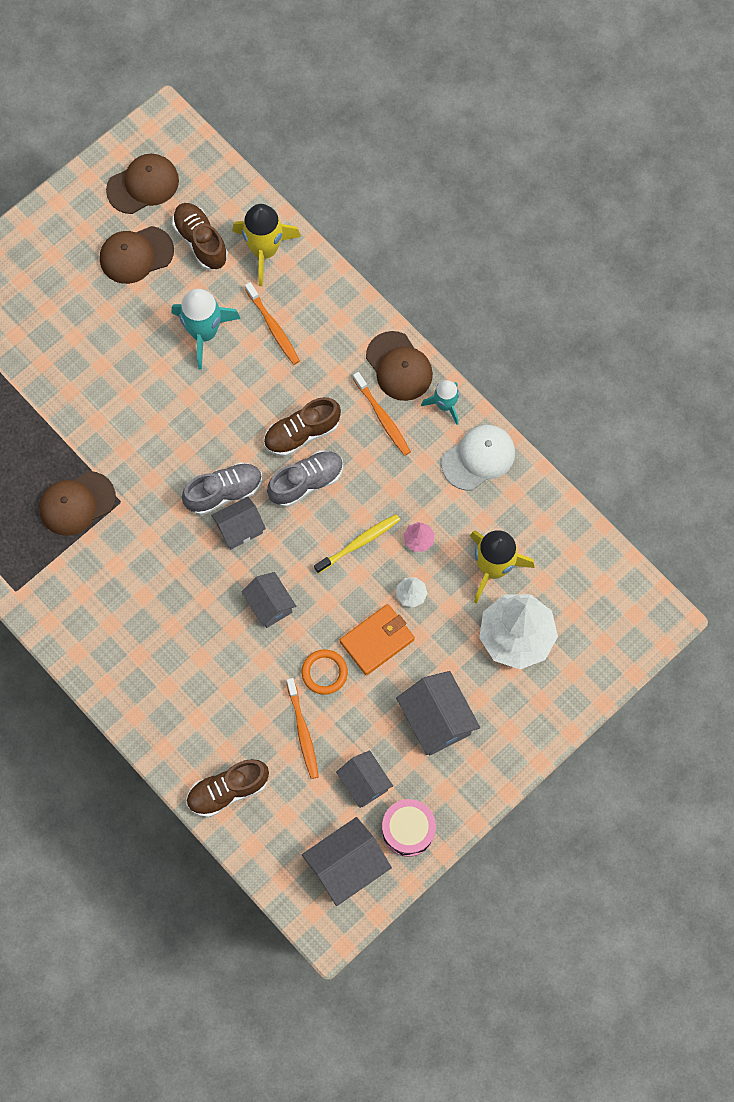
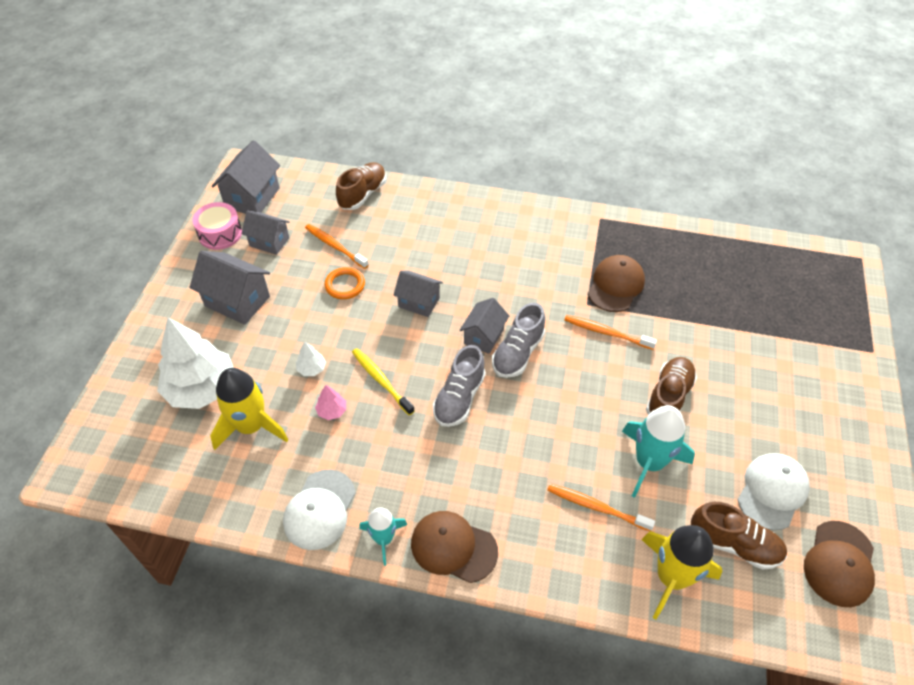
camera: 145 degrees right, 20 degrees down
(136, 255) = (772, 492): brown cap -> white cap
(301, 433) = (494, 433): brown shoe -> brown shoe (668, 397)
(359, 543) = (381, 380): yellow toothbrush -> yellow toothbrush turned 120 degrees clockwise
(377, 640) = (318, 324): orange wallet -> none
(383, 418) = (434, 490): orange toothbrush -> orange toothbrush (606, 332)

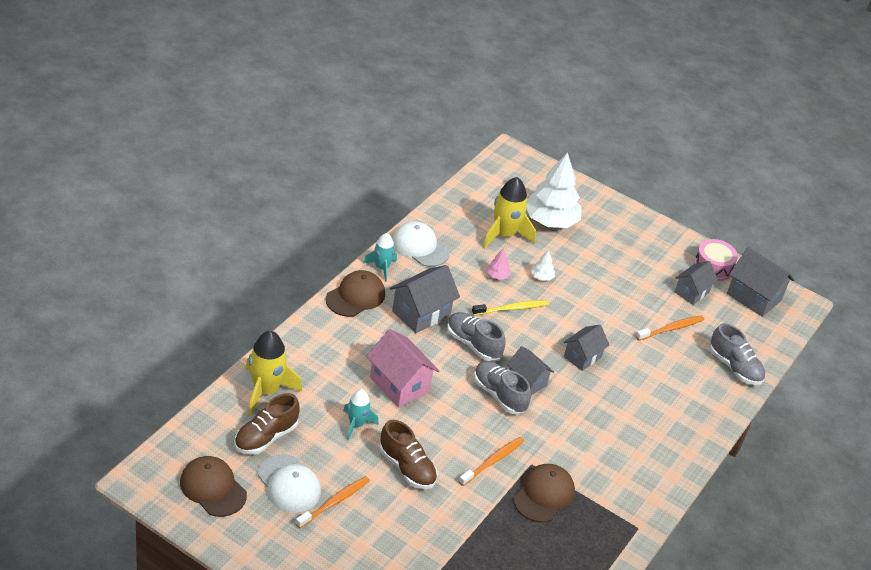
camera: 105 degrees right, 10 degrees down
(237, 301) = (629, 258): grey house -> grey house (421, 313)
(345, 285) = (621, 320): orange ring -> none
(362, 194) = (734, 367): brown shoe -> grey shoe
(565, 445) = (399, 384): none -> pink house
(596, 507) = (340, 378): orange toothbrush -> orange toothbrush (335, 502)
(615, 285) = (544, 495): brown cap -> brown cap turned 105 degrees counterclockwise
(649, 463) = (356, 424): turquoise rocket -> turquoise rocket, size x0.60

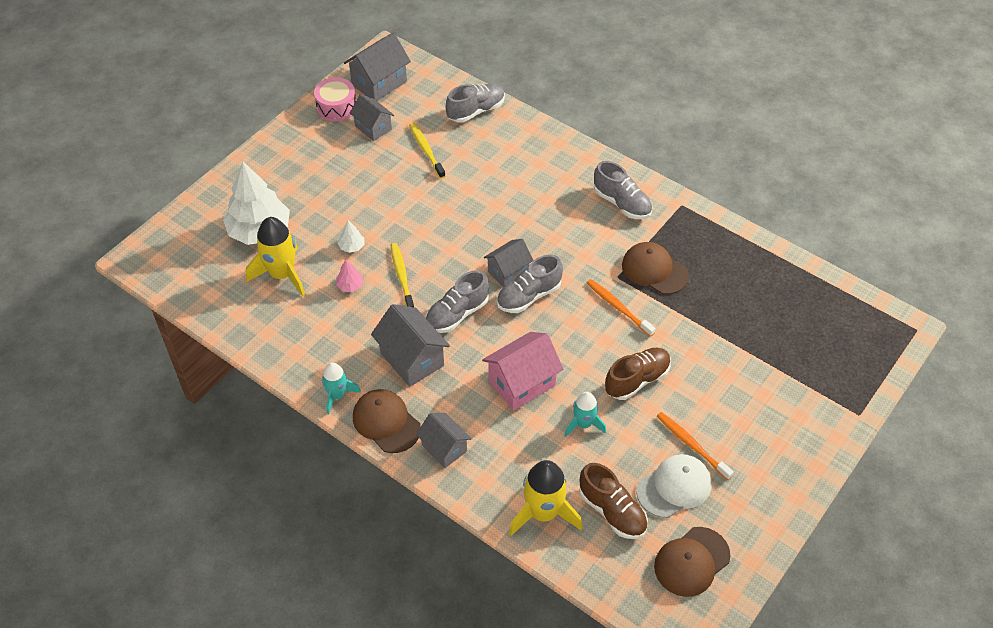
camera: 80 degrees left, 10 degrees up
(420, 247) = (301, 355): white cap -> none
(582, 357) = (470, 223): grey house -> grey house (444, 448)
(630, 476) = (622, 203): none -> grey shoe
(671, 328) = (426, 150): orange toothbrush -> yellow toothbrush

